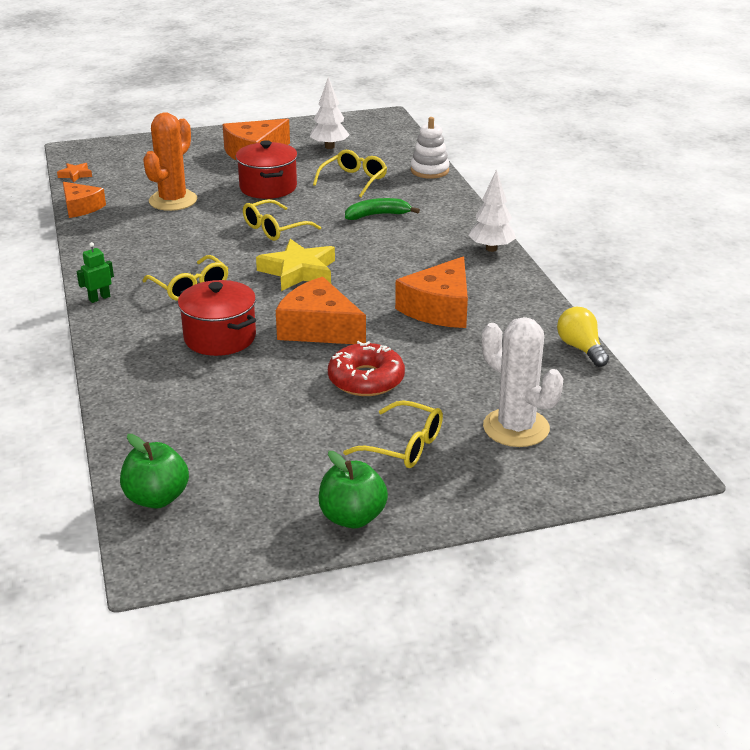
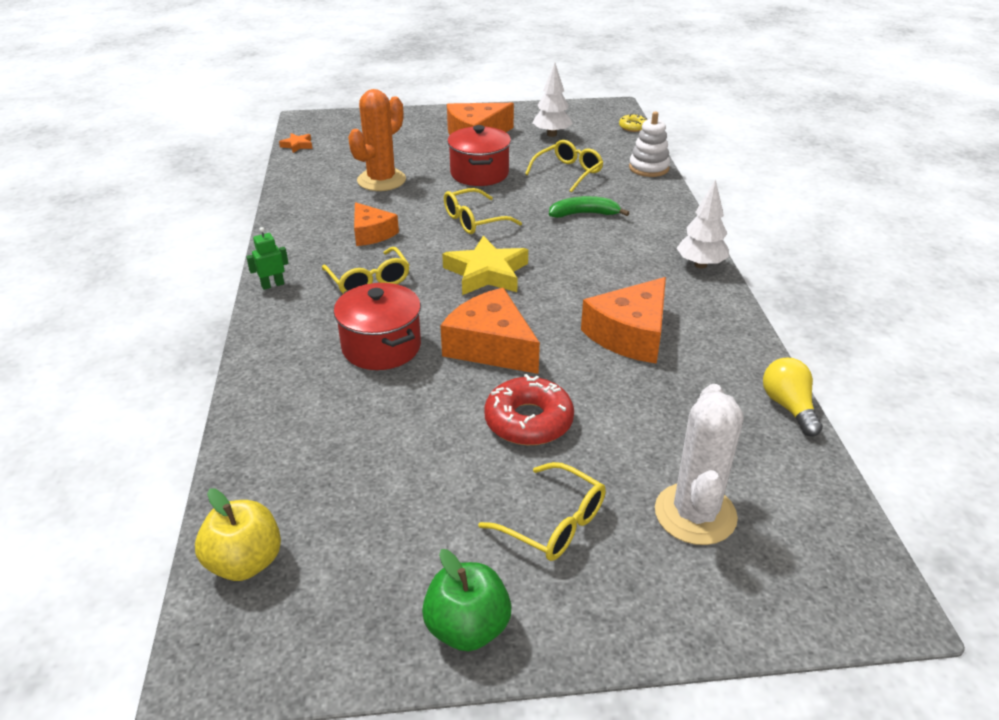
camera: 10 degrees right, 5 degrees up
(81, 207) = (290, 180): orange cheese -> orange cheese (371, 233)
(157, 498) = (245, 562): green apple -> yellow apple
(407, 135) = (633, 127): none -> yellow donut
(516, 428) = (695, 514): white cactus -> white cactus turned 45 degrees clockwise

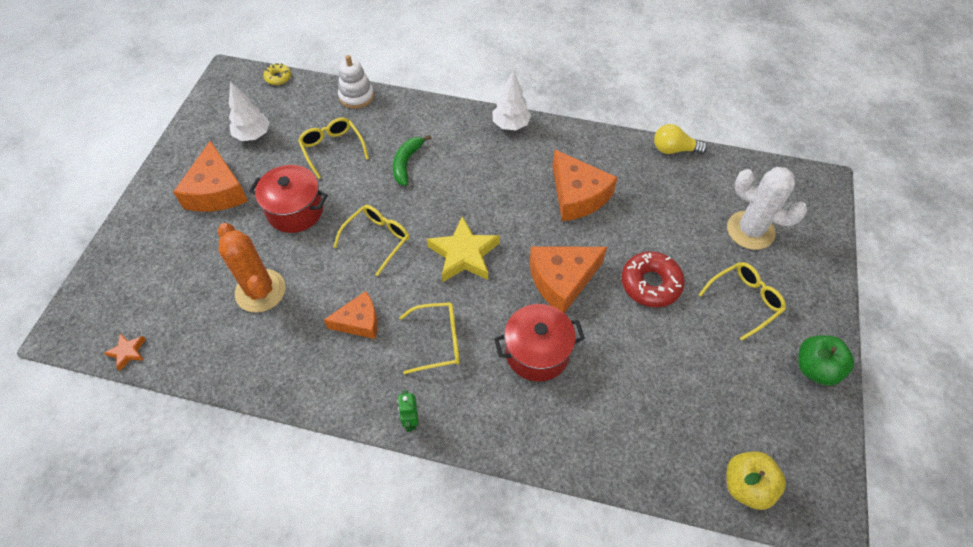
camera: 70 degrees left, 20 degrees up
(474, 220) = (377, 239): yellow glasses -> yellow glasses turned 135 degrees counterclockwise

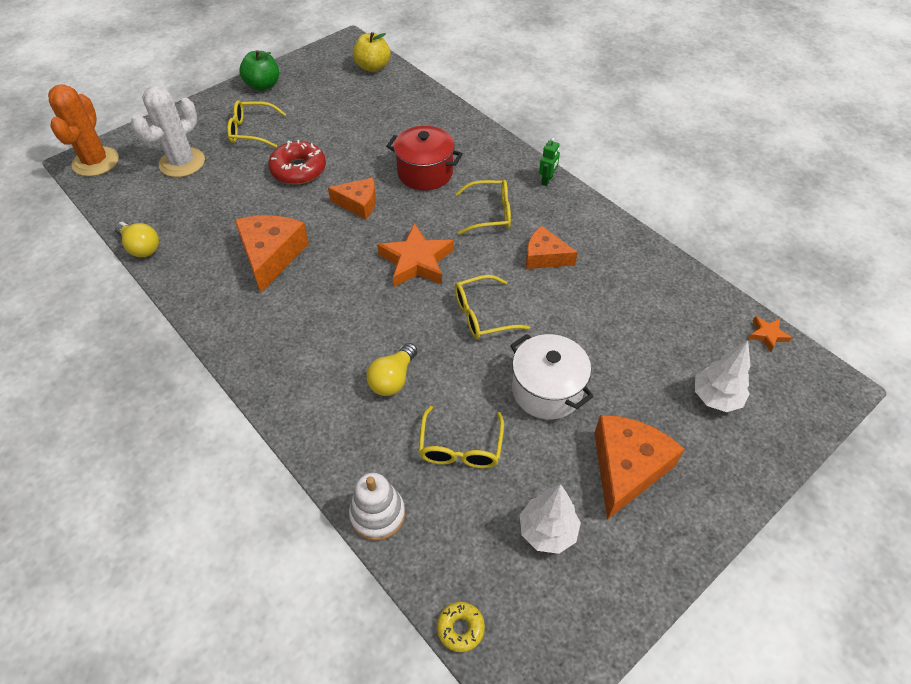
camera: 145 degrees left, 5 degrees down
(260, 291) = (621, 326): orange cactus -> orange cactus (96, 162)
(295, 211) = (547, 390): red pot -> white pot
(406, 163) = (393, 379): green banana -> yellow light bulb
(438, 341) = (490, 213): yellow glasses -> yellow glasses turned 150 degrees clockwise
(464, 254) = (416, 261): yellow star -> orange star
(511, 125) = (247, 360): white tree -> white tree (716, 398)
(562, 280) = (358, 203): orange cheese -> orange cheese, size x0.64
(750, 230) = (182, 163): white cactus -> white cactus turned 60 degrees clockwise

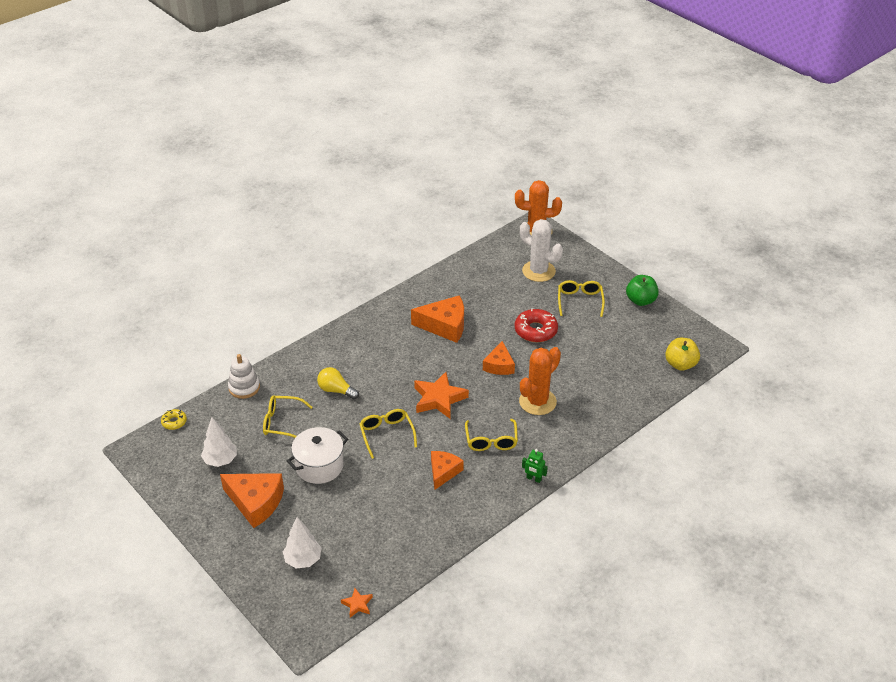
camera: 90 degrees right, 10 degrees down
(141, 247) = (452, 266): yellow light bulb -> none
(425, 173) = (537, 402): red pot -> orange cactus

